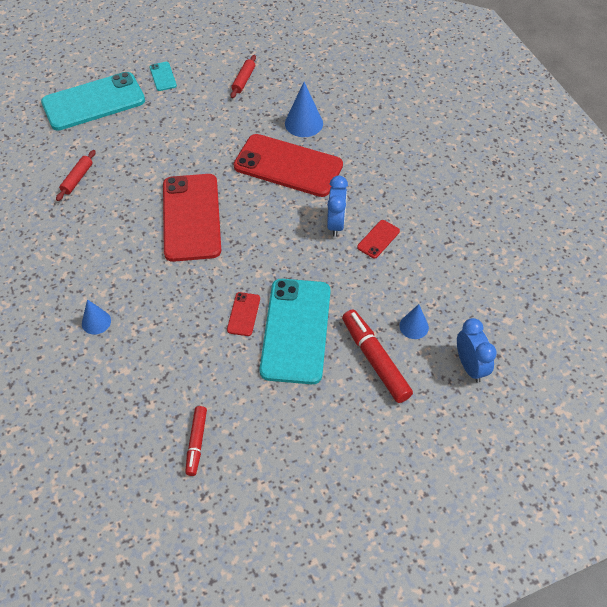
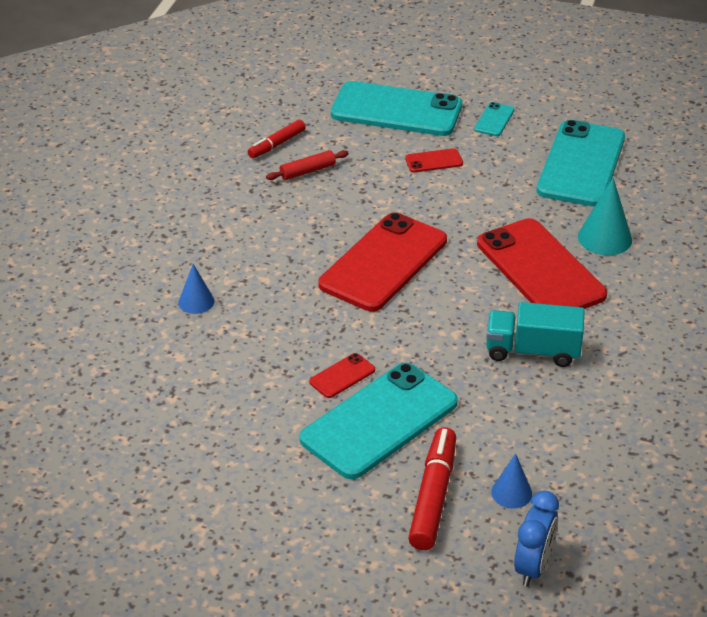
camera: 40 degrees right, 15 degrees down
(196, 442) = (179, 455): red marker -> red marker (277, 144)
(243, 80) = (581, 164): red rolling pin -> turquoise phone
(303, 123) = (604, 238): blue cone -> turquoise cone
(336, 224) = (532, 351): blue clock -> turquoise truck
(378, 239) = (565, 391): red phone -> red phone (434, 161)

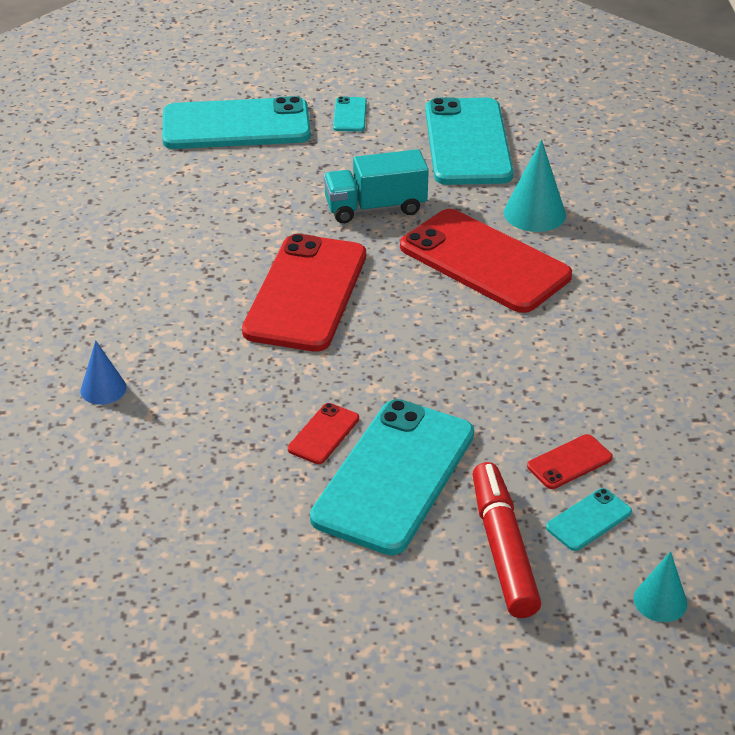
camera: 20 degrees left, 0 degrees up
(277, 144) = (116, 188): red marker -> none
(307, 171) = (166, 210): red rolling pin -> none
(434, 161) = (306, 171): red phone -> red phone (569, 462)
(511, 493) = (588, 520): blue cone -> turquoise phone
(532, 351) = (524, 352): turquoise truck -> turquoise truck (375, 207)
(533, 567) = (660, 601): blue clock -> turquoise cone

